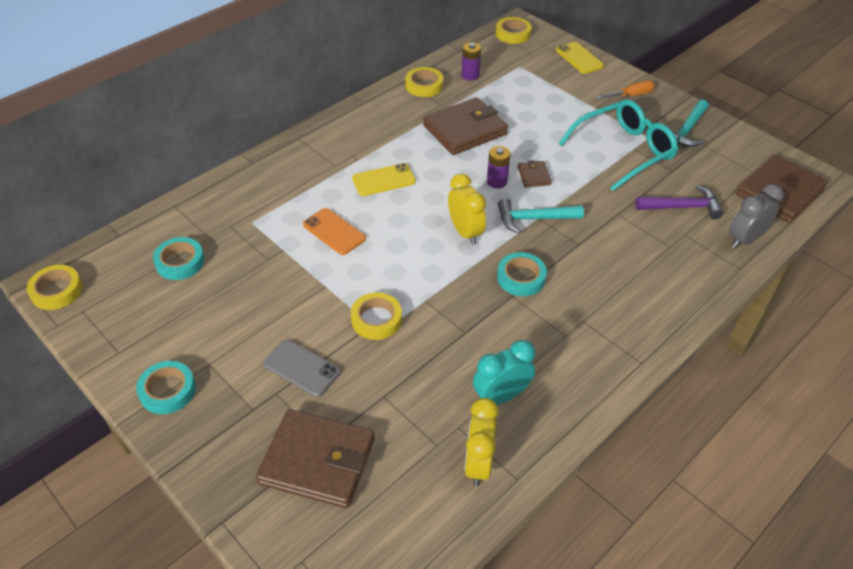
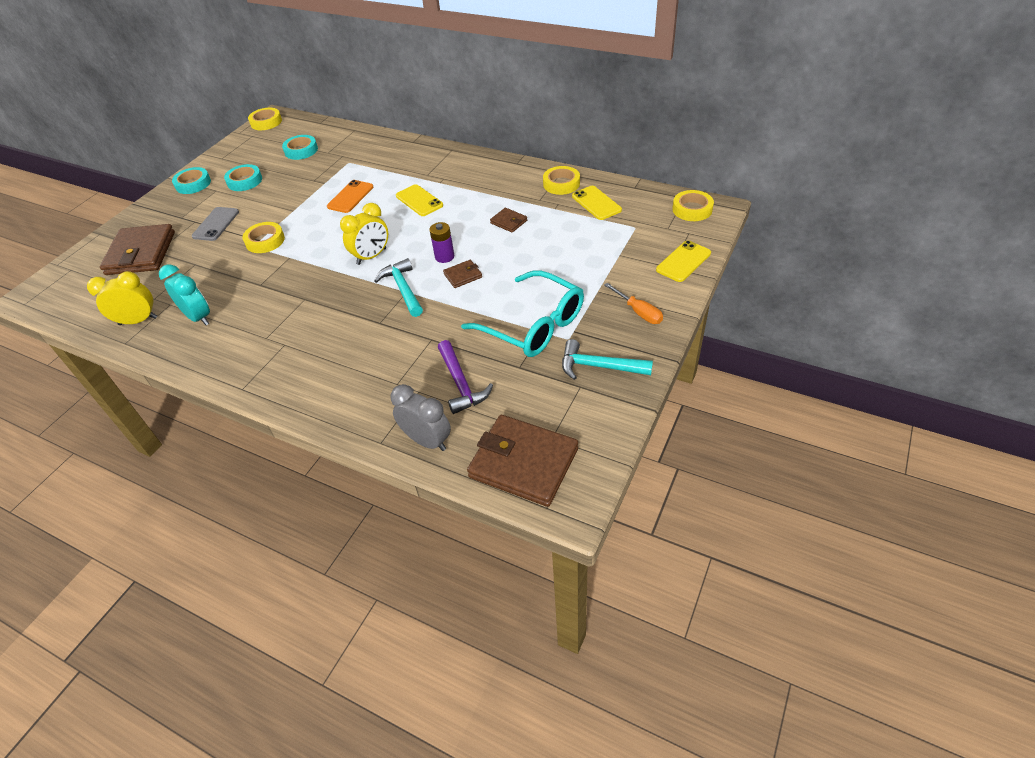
camera: 75 degrees right, 0 degrees up
(465, 130) = (508, 222): brown wallet -> brown wallet, size x0.46
(470, 75) = (596, 203): purple battery -> yellow phone
(521, 278) = (326, 298): turquoise tape -> turquoise tape (244, 181)

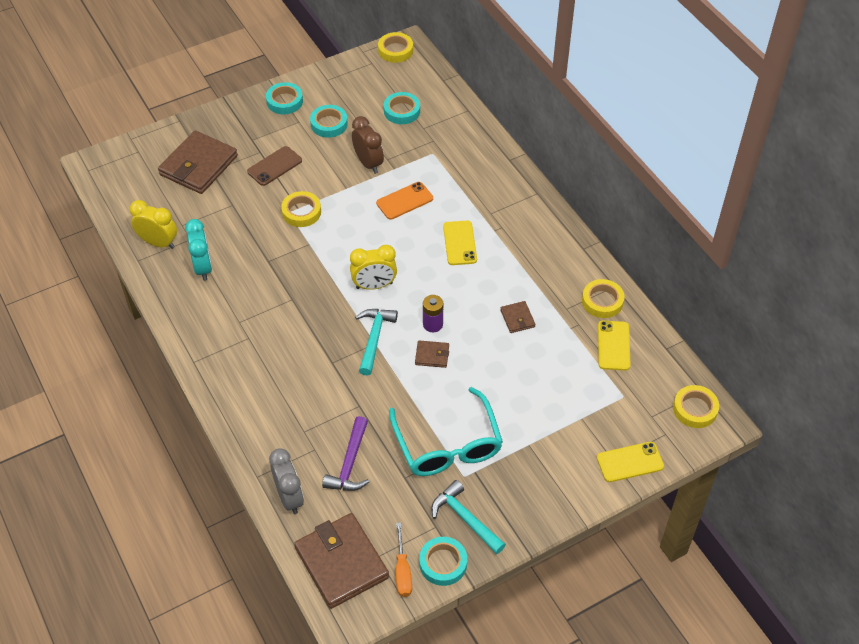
camera: 30 degrees right, 5 degrees up
(216, 224) = (274, 166): grey phone -> brown phone
(299, 189) = (368, 163): none -> brown clock
(613, 409) = (443, 563): none -> turquoise tape
(638, 312) = (543, 488): orange screwdriver -> orange screwdriver (402, 571)

